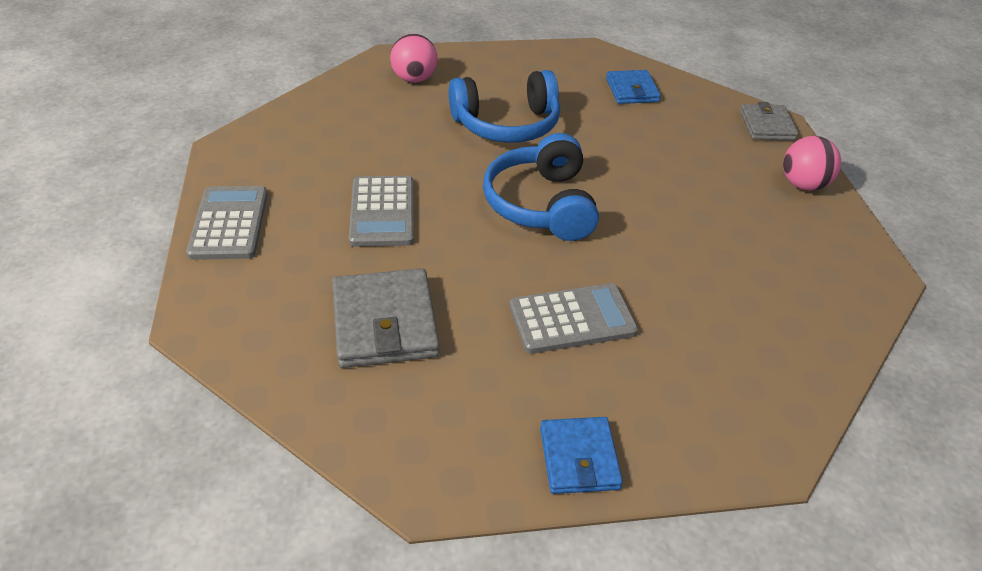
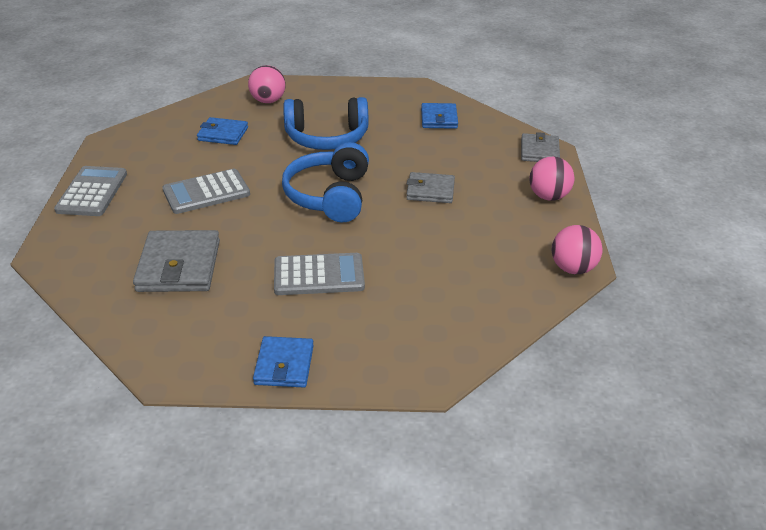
camera: 10 degrees right, 5 degrees down
(374, 128) = (223, 134): none -> blue wallet
(382, 212) = (206, 192): grey calculator -> grey calculator turned 60 degrees clockwise
(661, 188) = (430, 190): none -> grey wallet
(874, 280) = (572, 268): none -> pink ball

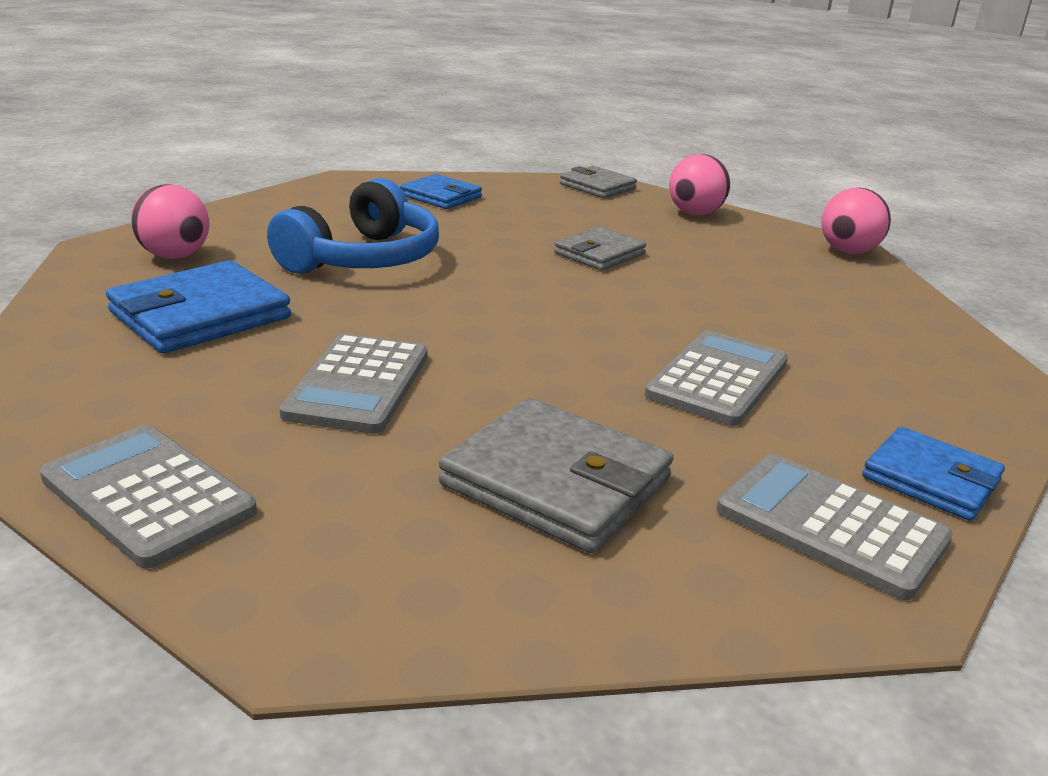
camera: 55 degrees left, 10 degrees down
(212, 344) = (831, 525): none -> grey calculator
(223, 134) = (200, 315): blue wallet -> blue wallet, size x1.59
(329, 196) = (520, 306): blue headphones -> none

